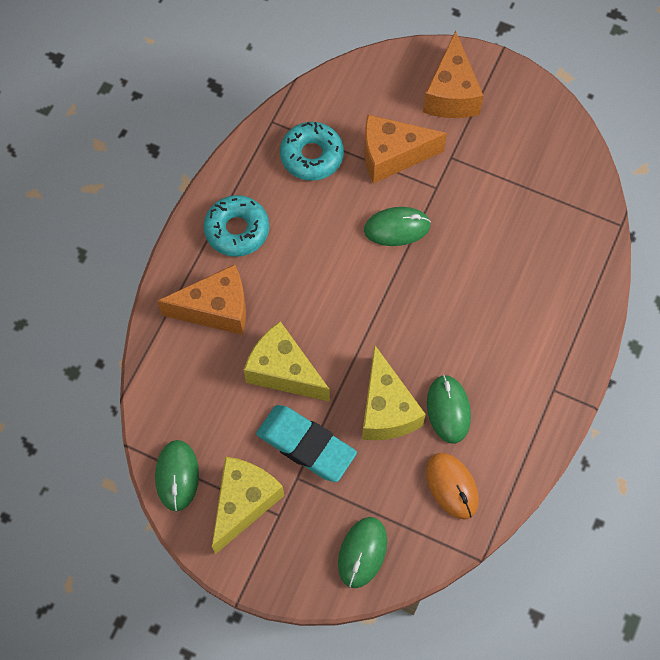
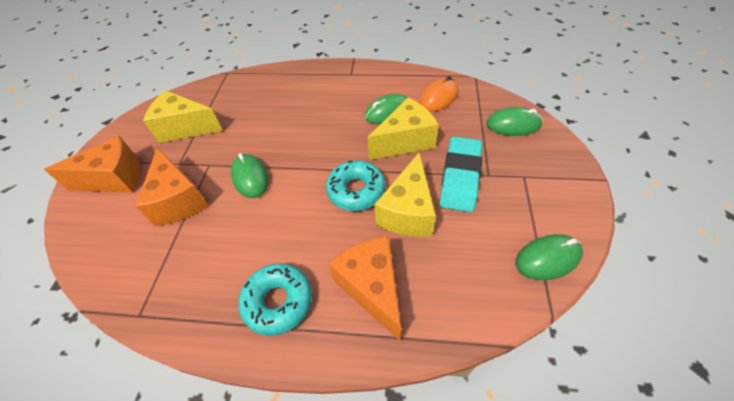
camera: 105 degrees left, 15 degrees down
(244, 503) = (532, 201): yellow cheese -> yellow cheese (185, 128)
(312, 156) = (182, 262): turquoise donut -> turquoise donut (356, 190)

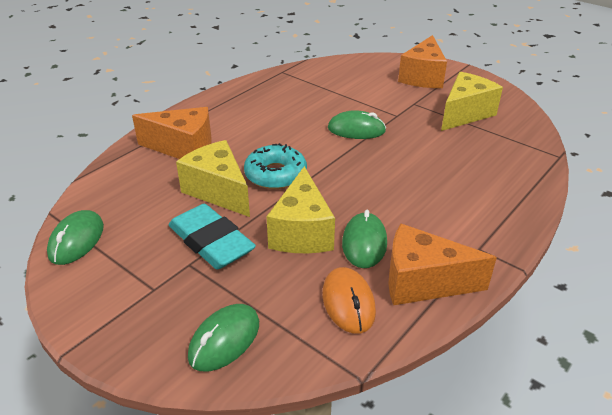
camera: 120 degrees right, 15 degrees down
(179, 200) = (366, 96): orange cheese -> orange cheese (422, 282)
(278, 301) = (226, 113): turquoise donut -> none

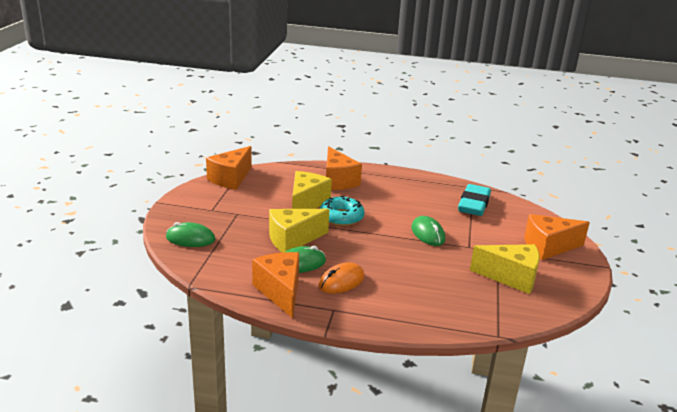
camera: 60 degrees right, 10 degrees down
(76, 240) = (231, 179): green mouse -> orange cheese
(211, 242) = (259, 214): turquoise eraser -> turquoise eraser (473, 204)
(348, 302) = (243, 269): orange mouse -> orange mouse (341, 281)

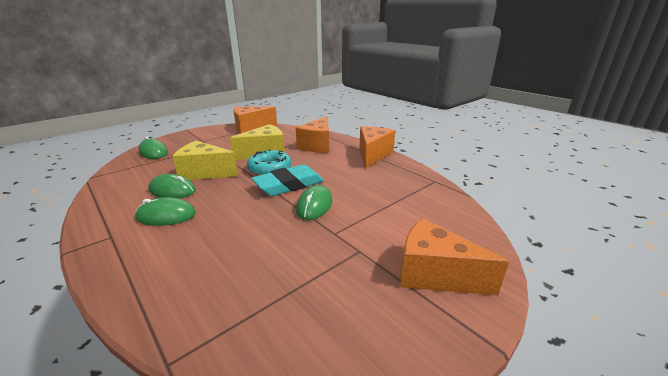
camera: 40 degrees right, 0 degrees up
(280, 292) = (115, 205): orange cheese -> orange cheese (373, 155)
(341, 281) = (166, 216): orange mouse -> green mouse
(473, 204) = (409, 196): turquoise eraser -> turquoise eraser (289, 185)
(511, 277) = (321, 290): yellow cheese -> none

